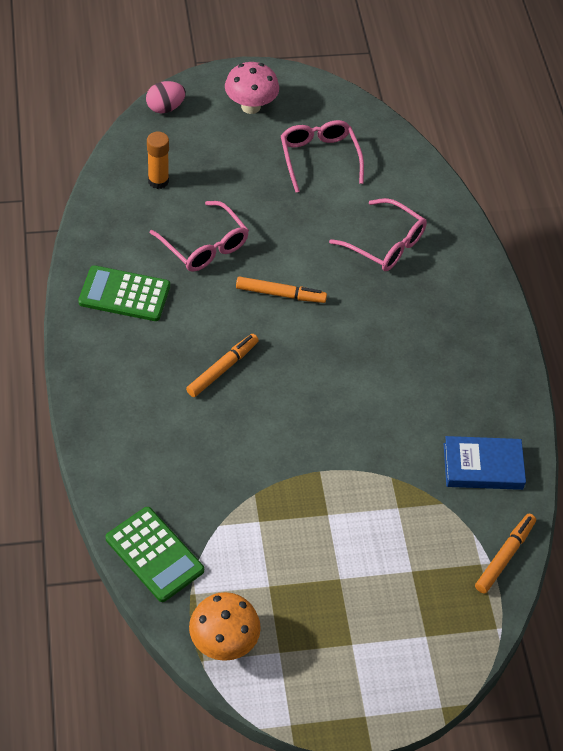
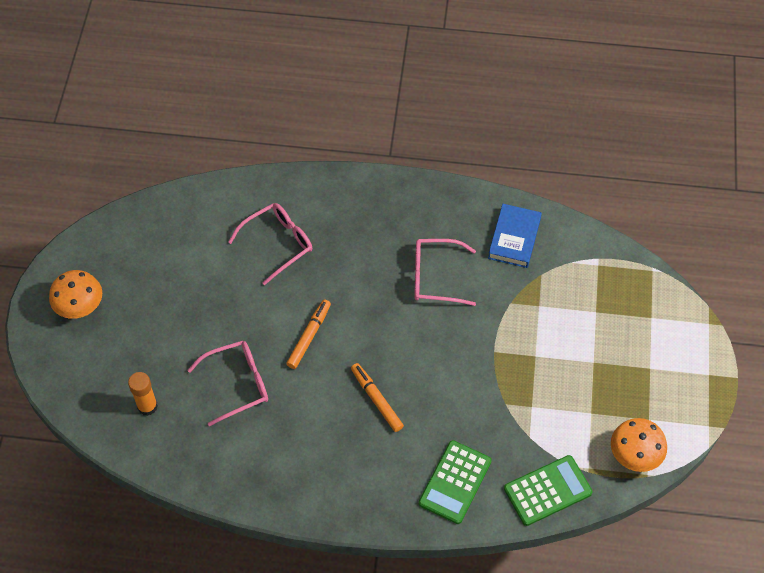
camera: 70 degrees left, 5 degrees up
(124, 294) = (274, 461): green calculator -> green calculator (455, 482)
(165, 108) = (55, 381): pink egg -> none
(250, 106) = (80, 308): pink mushroom -> orange mushroom
(319, 158) = (163, 268): pink glasses -> pink glasses (435, 277)
(504, 556) = (595, 247): orange marker -> none

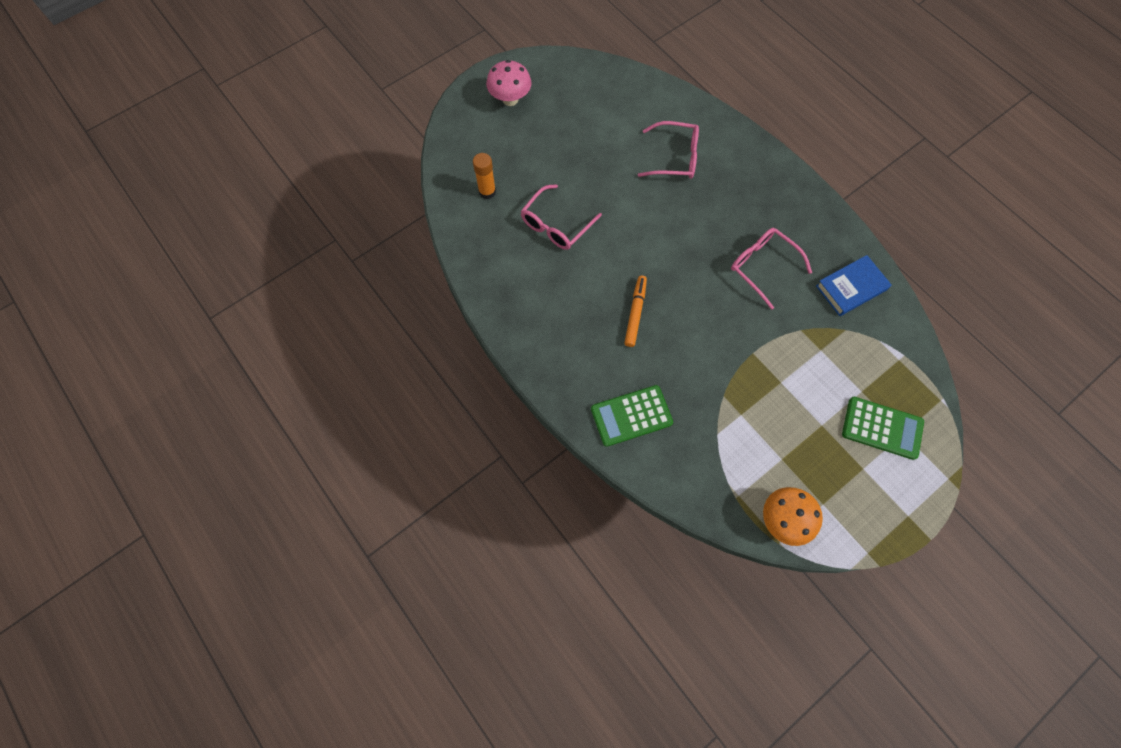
camera: 45 degrees right, 10 degrees up
(80, 308) = (510, 99): orange mushroom -> pink mushroom
(238, 384) = (556, 225): pink glasses -> pink glasses turned 105 degrees clockwise
(309, 336) = (633, 234): orange marker -> none
(547, 490) = (691, 483): green calculator -> green calculator (882, 428)

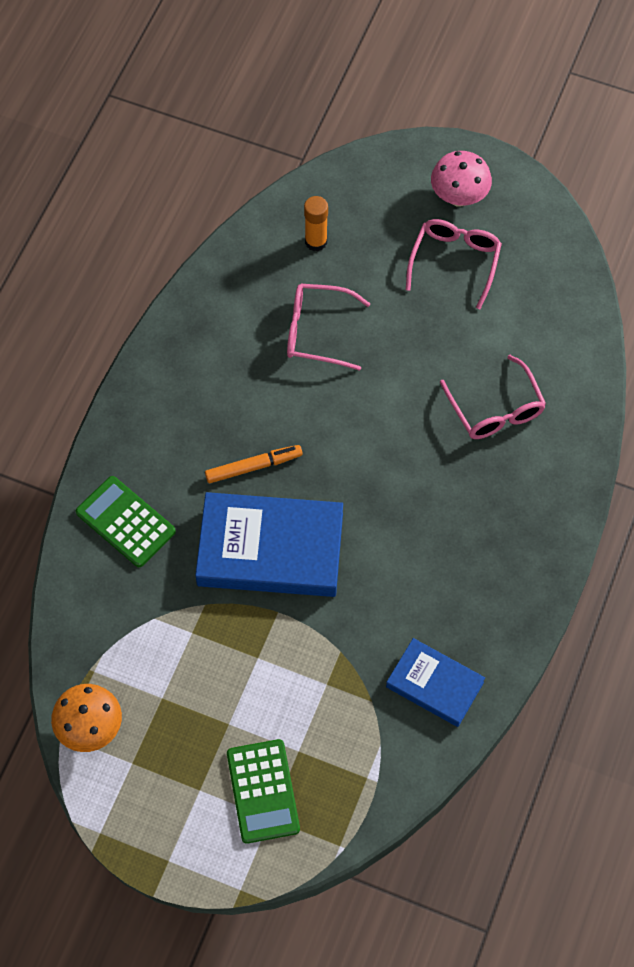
camera: 60 degrees right, 5 degrees down
(704, 334) = (270, 549): none -> blue book
(762, 266) = (401, 573): pink glasses -> pink glasses (455, 262)

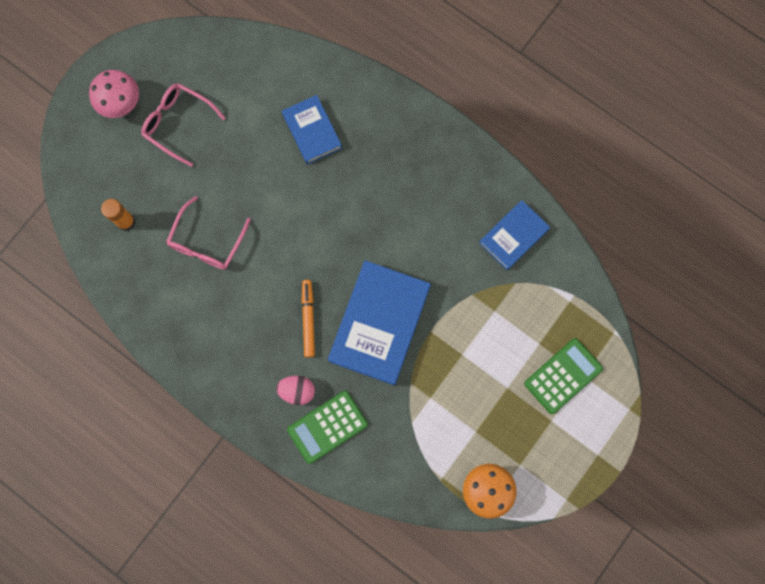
camera: 75 degrees left, 15 degrees up
(161, 477) = (297, 391): none -> pink egg
(263, 791) = (563, 376): green calculator -> green calculator turned 45 degrees counterclockwise
(495, 409) = (312, 131): pink glasses -> blue book

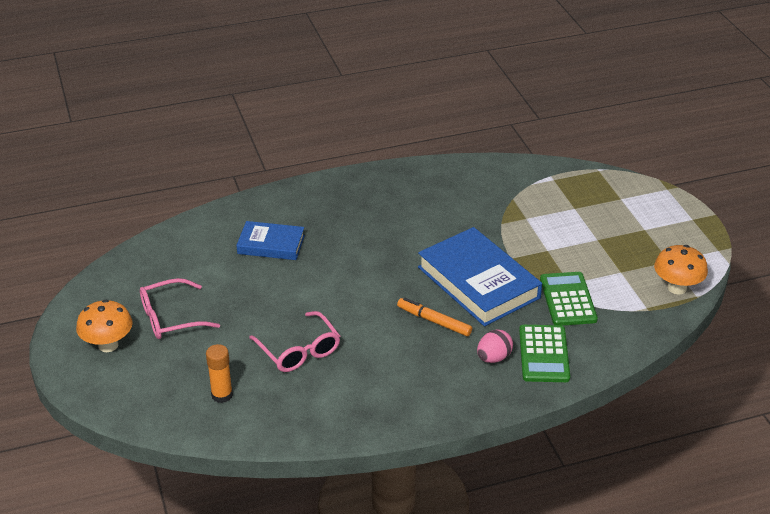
camera: 55 degrees left, 40 degrees down
(121, 104) = (108, 345): pink mushroom -> orange mushroom
(513, 236) = (474, 183): blue book -> none
(563, 376) = (612, 208): green calculator -> green calculator (568, 299)

